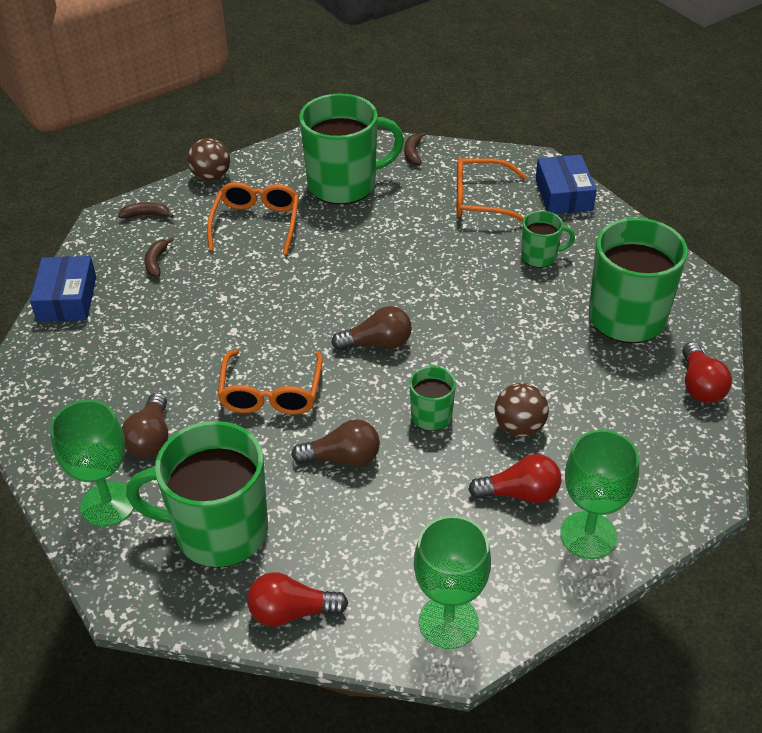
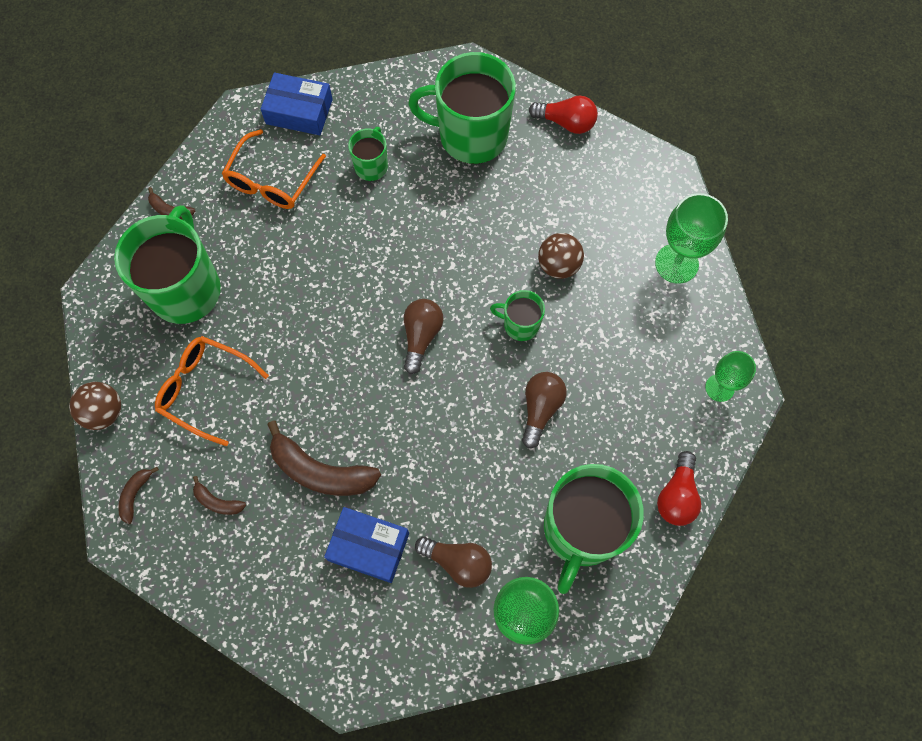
camera: 70 degrees left, 25 degrees up
(67, 299) = (233, 604): blue box -> blue box (369, 547)
(208, 316) = (320, 471): none -> brown banana
(271, 393) = (444, 444): orange glasses -> none
(448, 622) = (719, 388): green goblet -> green goblet, size x0.64
(520, 493) = (623, 292): red light bulb -> none

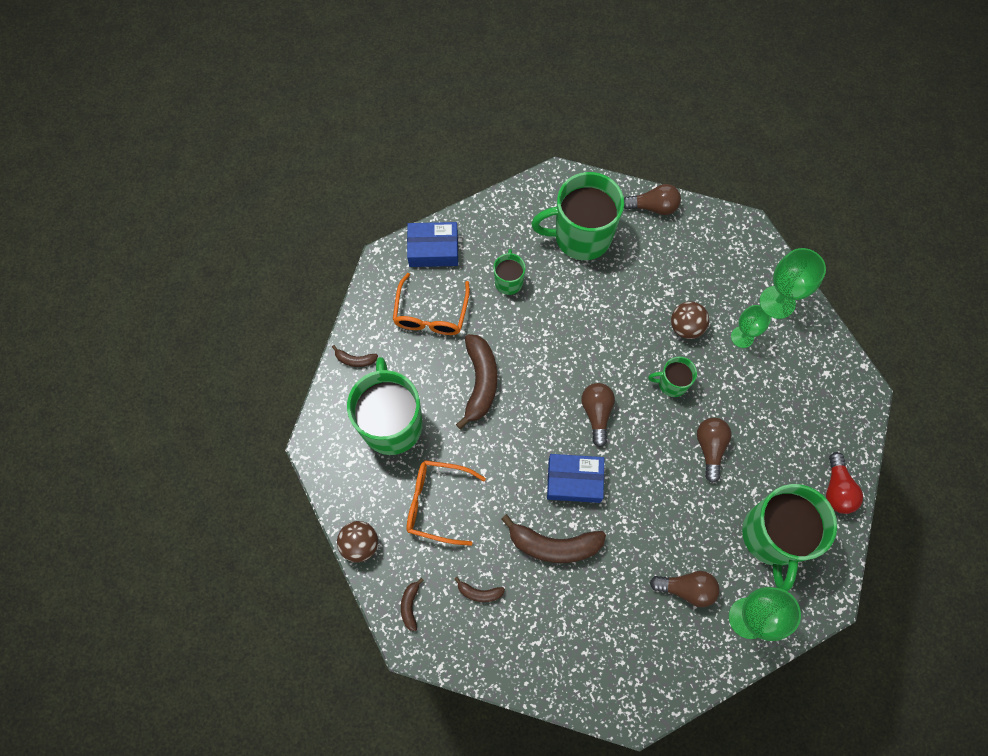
camera: 15 degrees left, 0 degrees up
(300, 268) = (480, 382): none -> brown banana
(369, 547) = (613, 596): blue box -> blue box (574, 480)
(566, 122) = (653, 207): red light bulb -> brown light bulb
(719, 388) = (842, 394): green goblet -> green goblet (742, 337)

